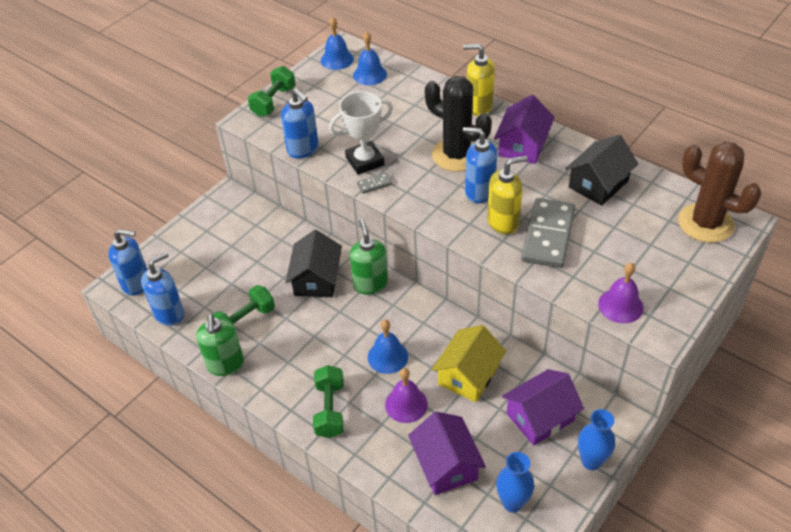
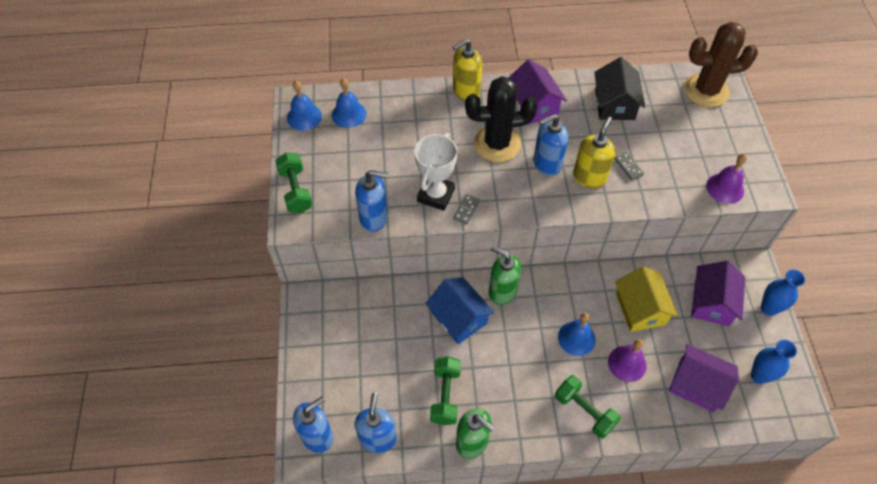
camera: 45 degrees left, 10 degrees up
(316, 279) = (459, 318): black house -> blue house
(548, 235) = (628, 167): grey domino -> grey domino, size x0.42

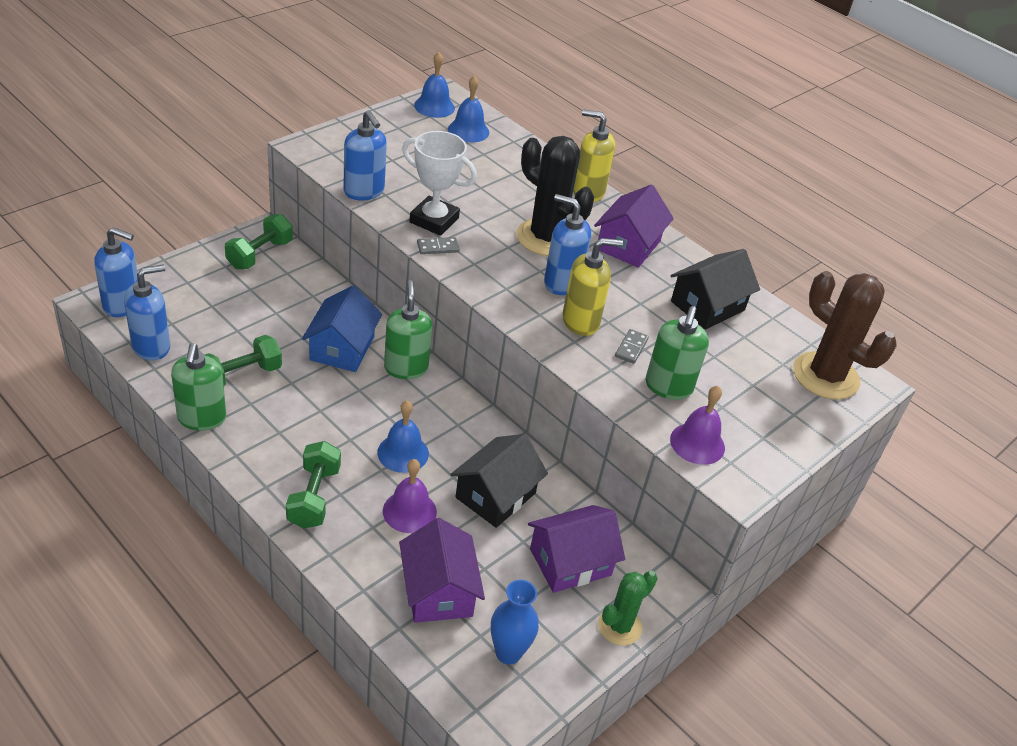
camera: 45 degrees right, 15 degrees down
(296, 190) = (345, 134): green dumbbell -> green dumbbell (260, 254)
(436, 195) = (434, 220): white trophy -> white trophy turned 45 degrees clockwise
(640, 309) = (495, 495): yellow house -> black house
(672, 171) = (668, 387): none -> green soap dispenser
(768, 308) = (619, 626): blue vase -> green cactus

